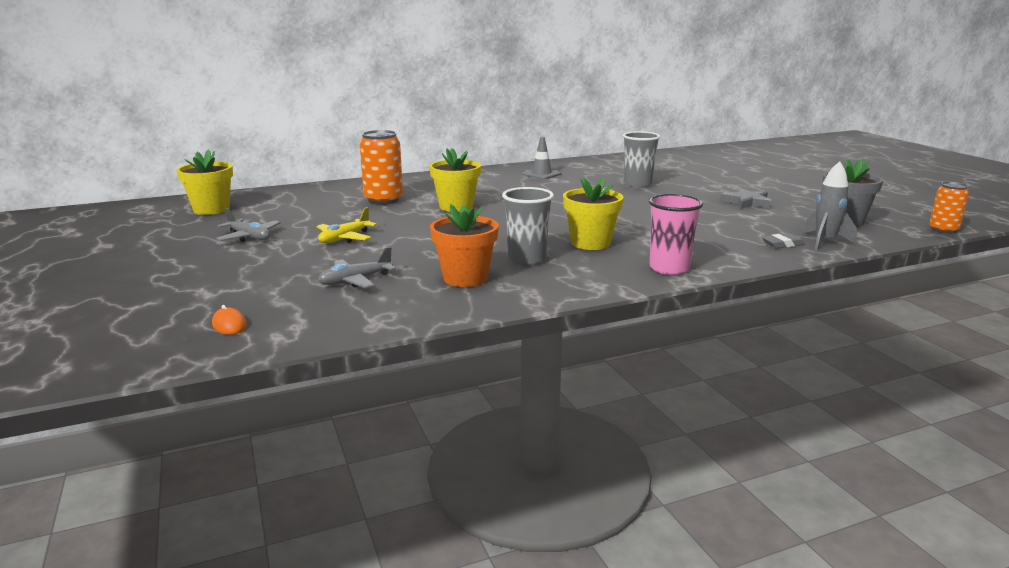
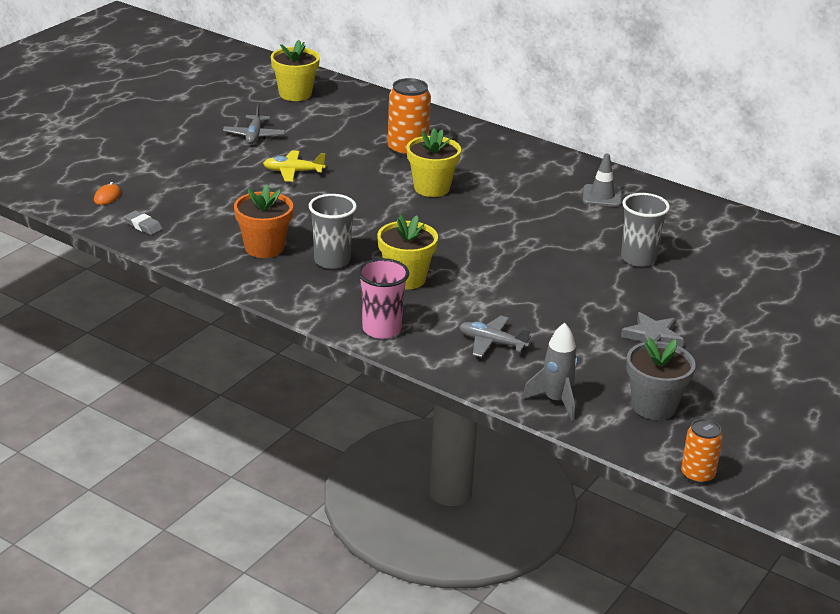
camera: 55 degrees right, 10 degrees up
(355, 281) = (215, 209): grey plane -> grey plane (492, 343)
(782, 244) = (519, 377): grey eraser -> grey eraser (143, 226)

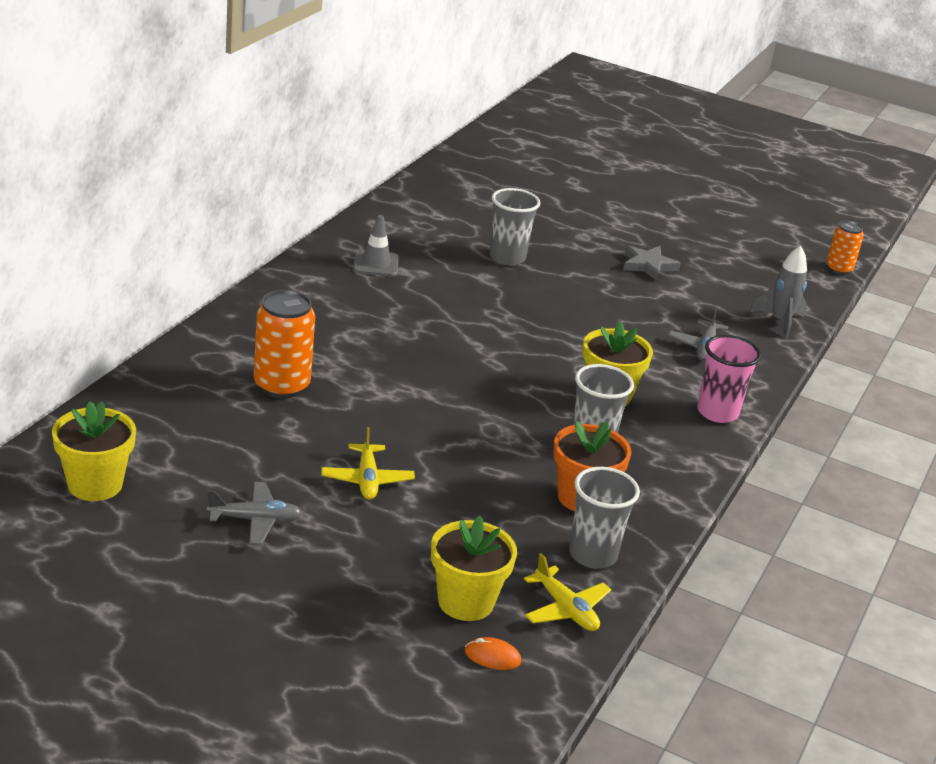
camera: 100 degrees left, 0 degrees up
(143, 226) = (565, 609): grey eraser -> yellow plane
(197, 243) = (592, 555): none -> grey cup
(431, 188) = (386, 371): yellow flower pot -> yellow flower pot (465, 602)
(654, 406) = (758, 277): grey flower pot -> none

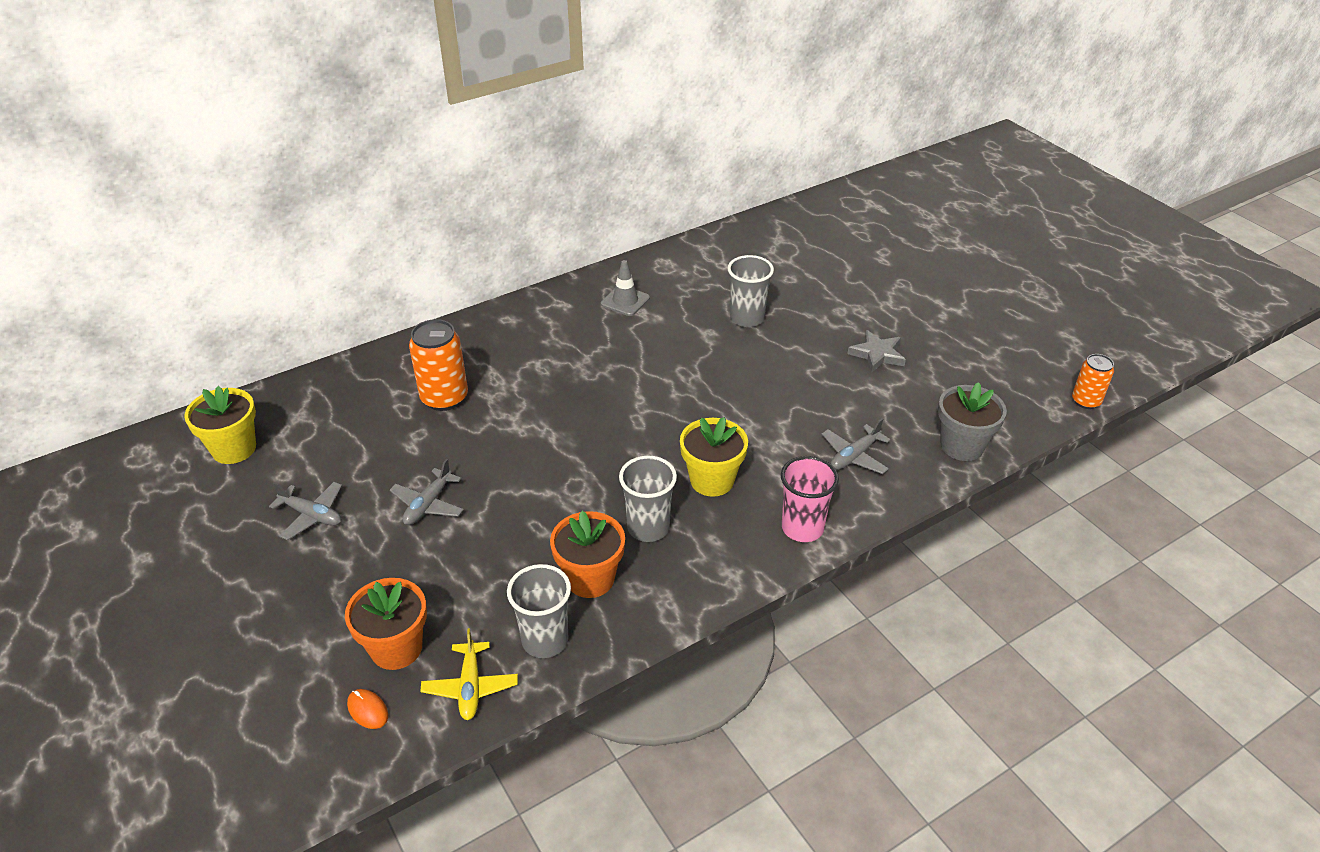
camera: 35 degrees right, 10 degrees up
(367, 480) = (428, 504): yellow plane -> grey plane
(465, 602) = (396, 648): yellow flower pot -> orange flower pot
(780, 322) = (962, 446): grey rocket -> grey flower pot

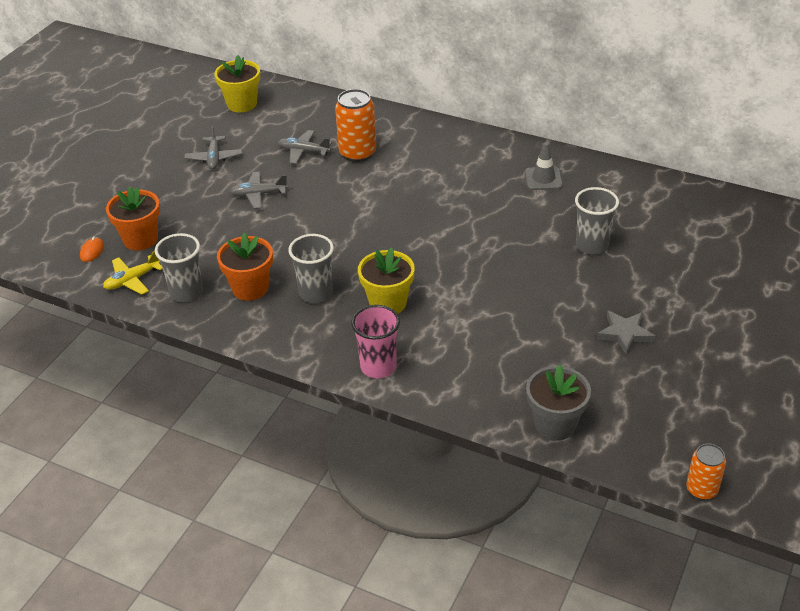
camera: 60 degrees right, 0 degrees up
(854, 456) = (482, 366): grey plane -> grey plane (304, 151)

